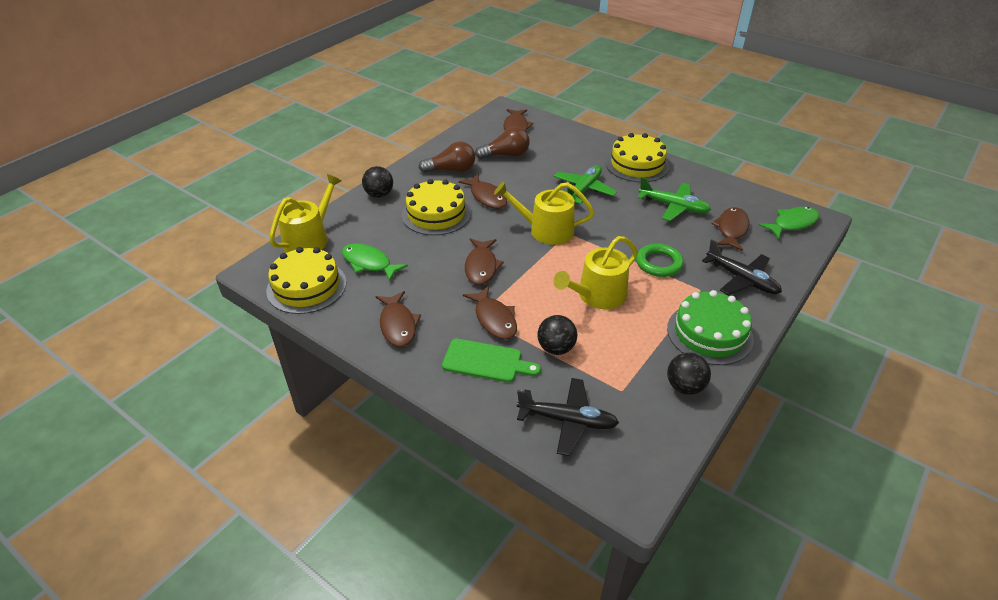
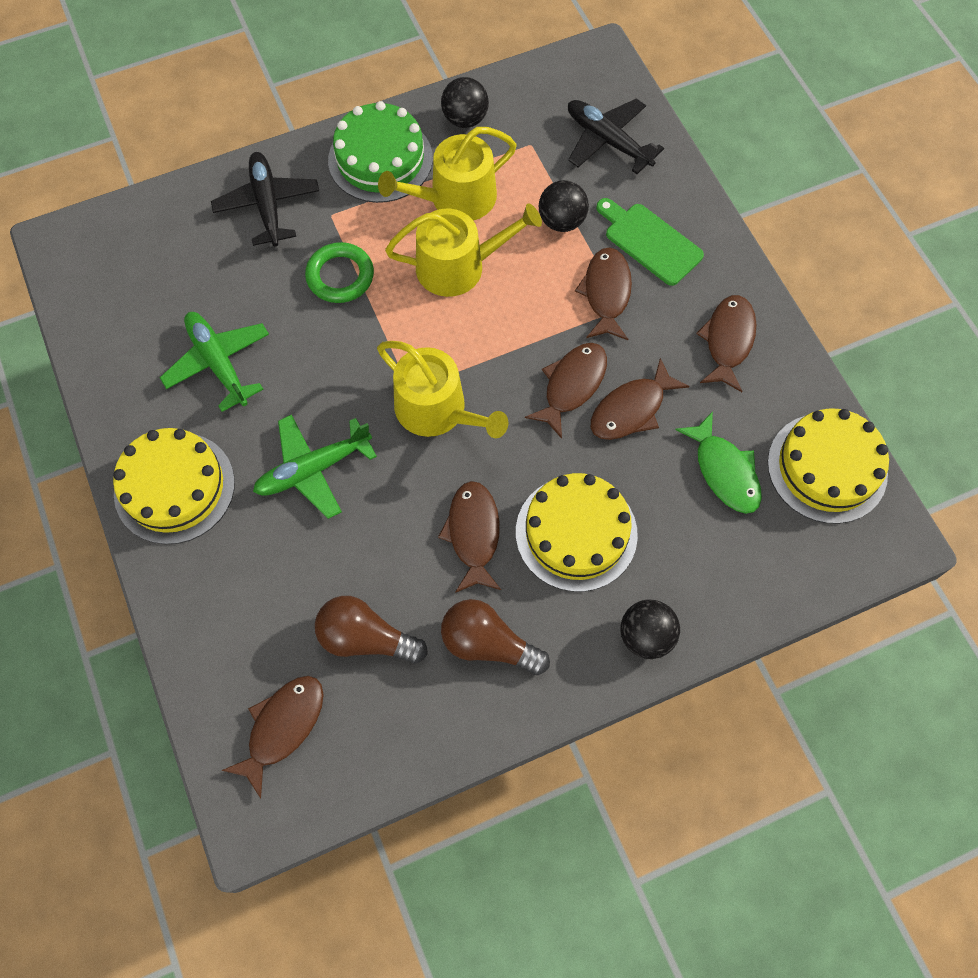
camera: 150 degrees left, 25 degrees up
(310, 239) = (797, 574): yellow watering can -> yellow watering can (455, 198)
(731, 229) = (189, 282): brown fish -> brown fish (631, 409)
(792, 223) = (101, 252): green fish -> none

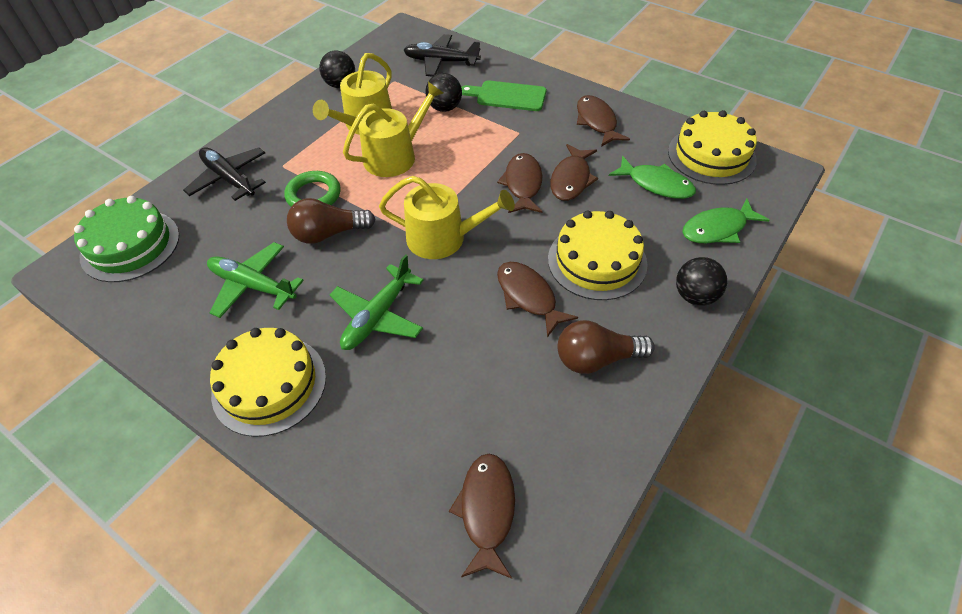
camera: 30 degrees left, 15 degrees down
(366, 638) = (504, 405): brown light bulb -> brown light bulb (329, 234)
(380, 159) = (297, 124): green cake -> green cake (130, 245)
(606, 293) = (503, 130): brown fish -> none
(743, 570) = (717, 229): none -> green fish

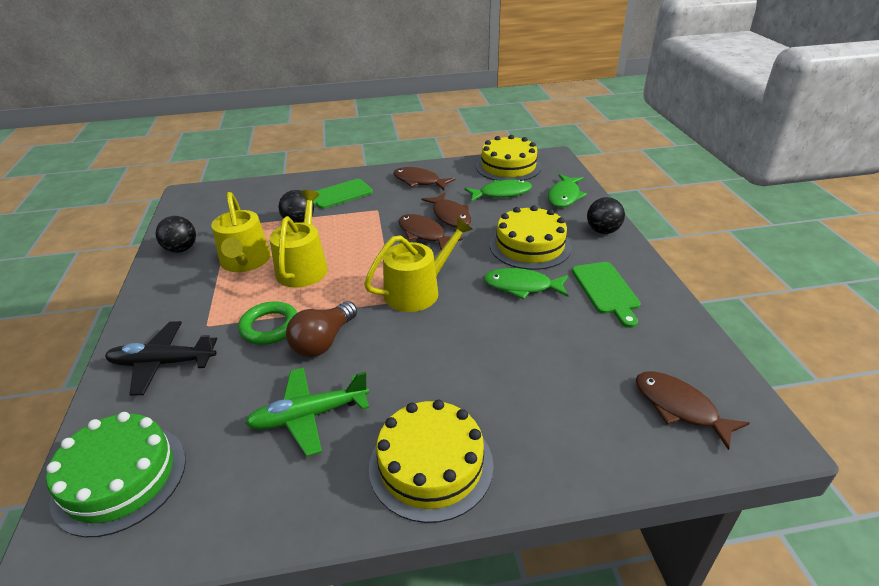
camera: 45 degrees left, 15 degrees down
(378, 316) = (444, 362): green plane -> none
(441, 62) = (253, 199): black plane -> none
(528, 296) = (522, 286): brown fish -> green fish
(597, 359) = (606, 290): brown light bulb -> green cutting board

